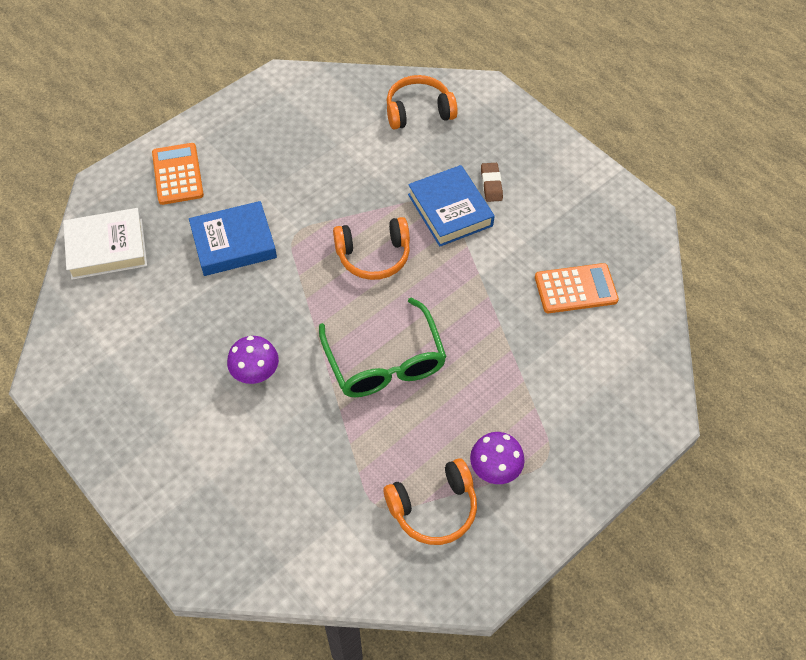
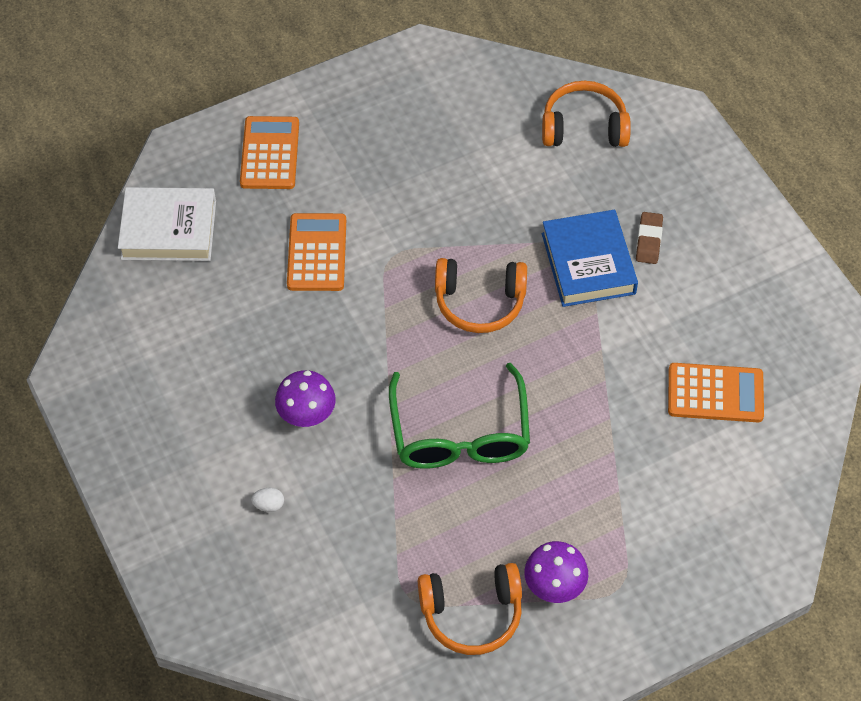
camera: 15 degrees right, 0 degrees up
(234, 243) = (317, 253): blue book -> orange calculator
(241, 455) = (269, 505): none -> white egg

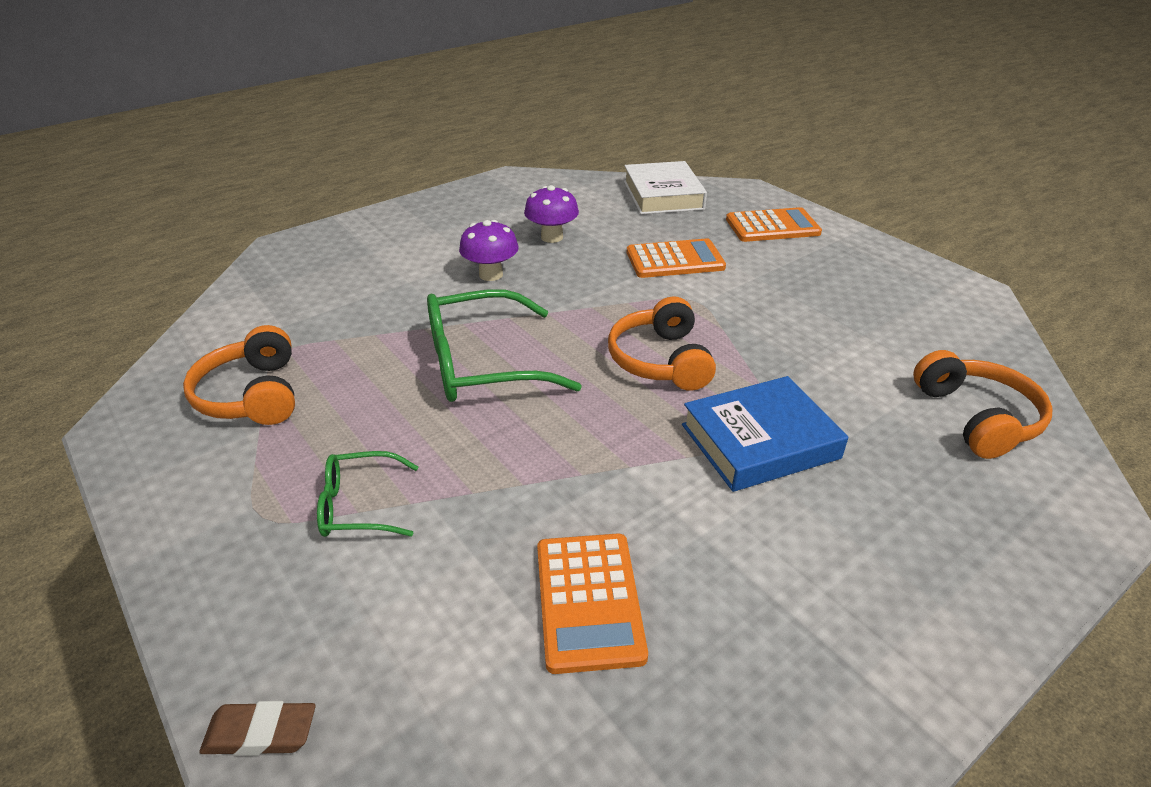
camera: 80 degrees right, 20 degrees down
(269, 505) = (393, 267): white egg -> none
(554, 586) = (275, 455): purple mushroom -> purple mushroom (552, 237)
(617, 524) = (359, 506): none -> green glasses
(649, 240) = (832, 498): brown eraser -> brown eraser (261, 733)

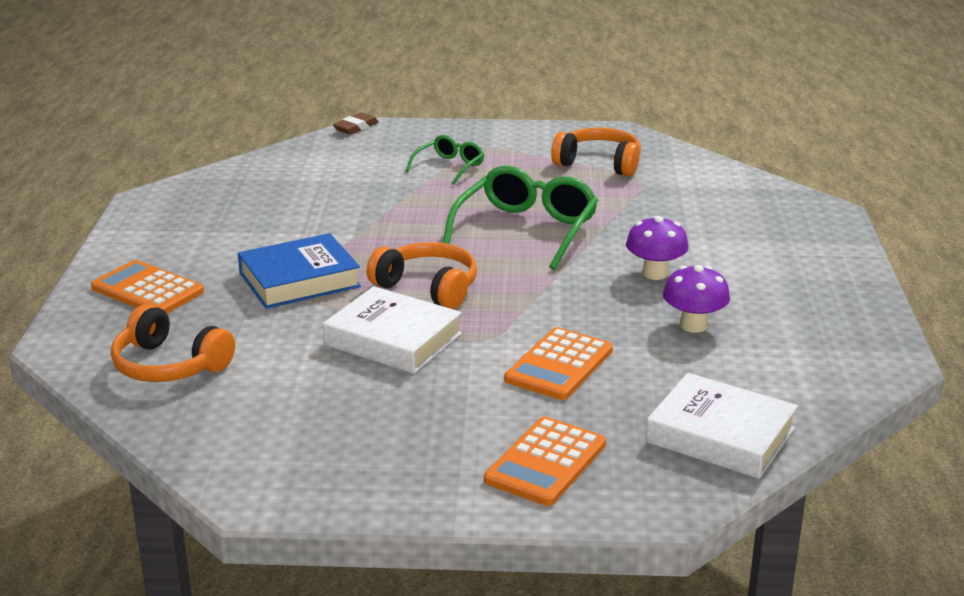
camera: 130 degrees right, 10 degrees down
(588, 601) = (296, 193): orange calculator -> orange calculator (148, 290)
(755, 334) = (393, 339): none -> white book
(759, 441) = (299, 280): blue book -> blue book turned 45 degrees clockwise

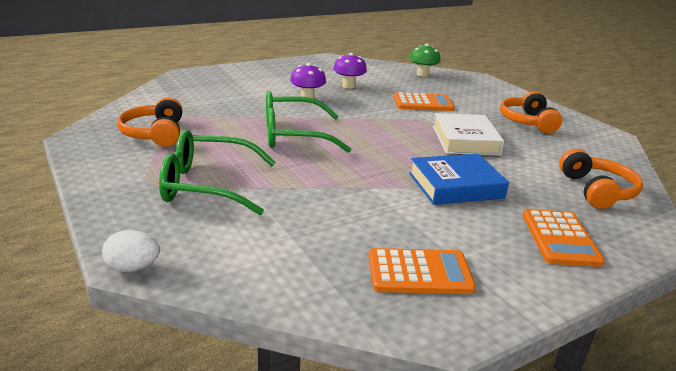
camera: 125 degrees left, 0 degrees up
(299, 280) = (455, 185): blue book -> blue book turned 45 degrees counterclockwise
(356, 127) = (133, 267): brown eraser -> white egg
(428, 288) = (403, 145): orange headphones -> orange headphones (527, 122)
(449, 167) = (207, 185): green glasses -> green glasses, size x1.84
(545, 462) = (489, 95): orange calculator -> orange calculator (419, 272)
(720, 435) = (422, 74): white book -> green mushroom

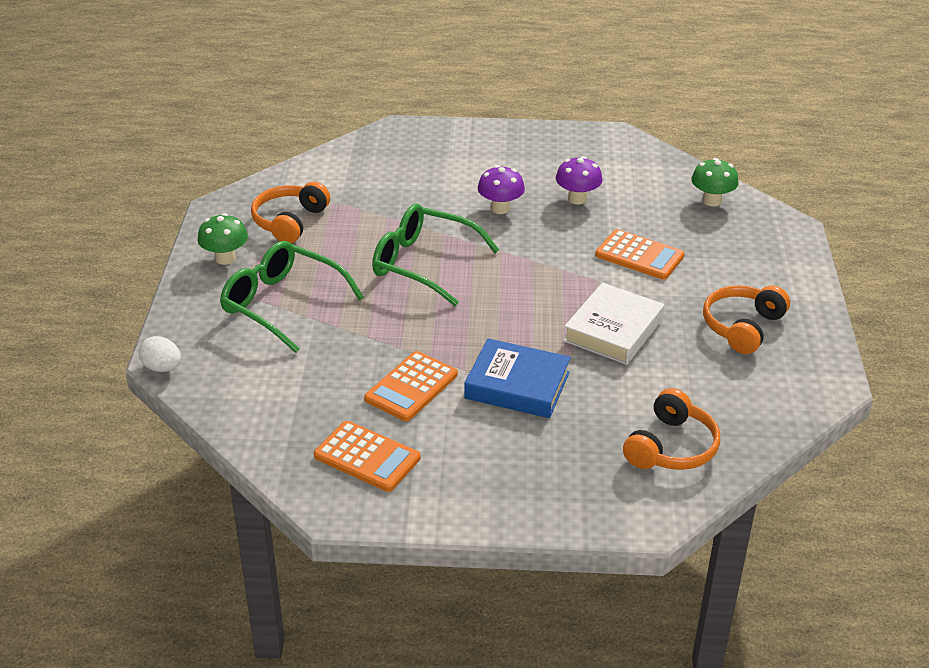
camera: 35 degrees right, 10 degrees up
(118, 168) = (225, 258): none -> green mushroom
(560, 238) = (541, 479): orange calculator -> orange calculator (411, 387)

